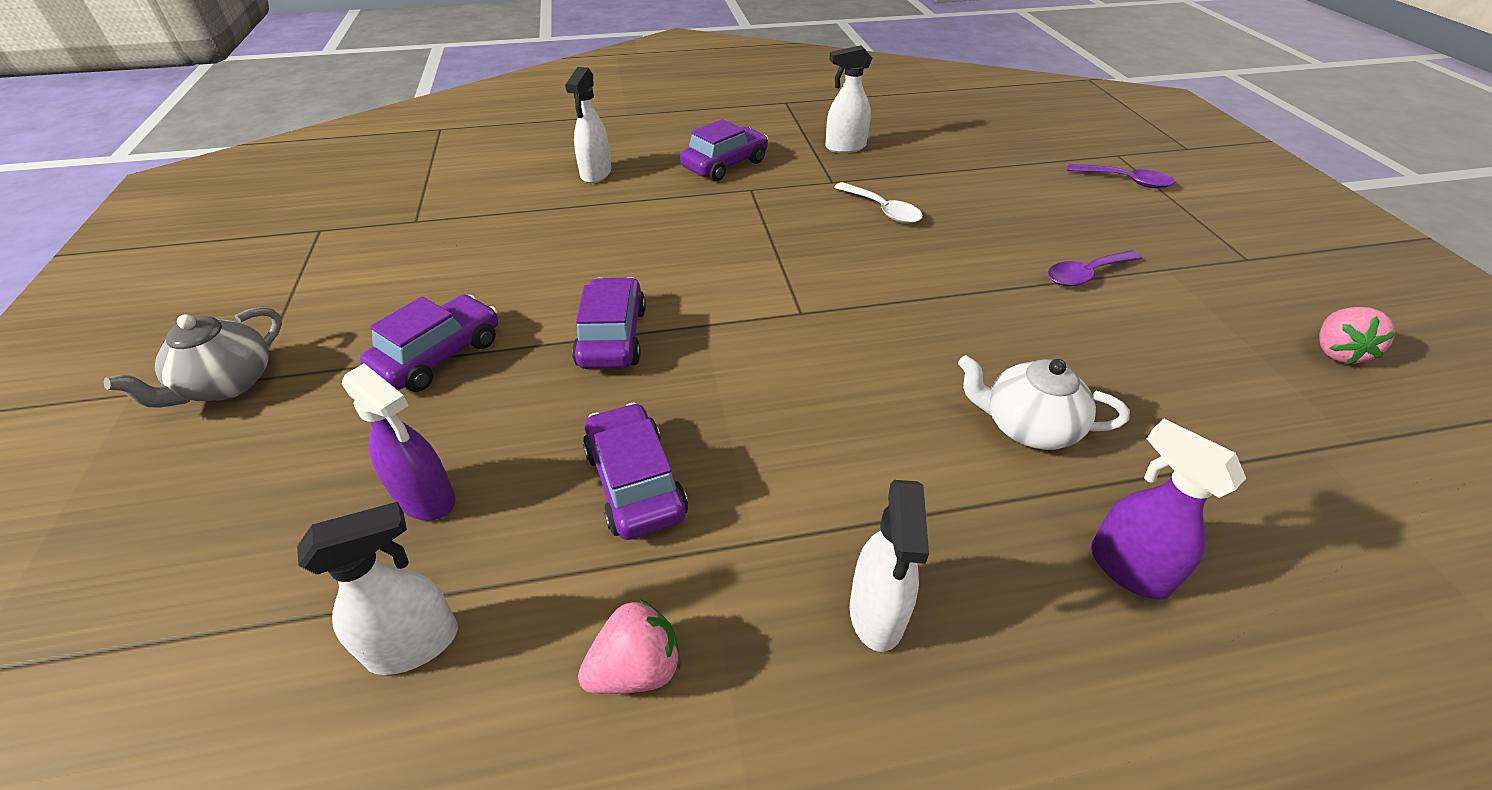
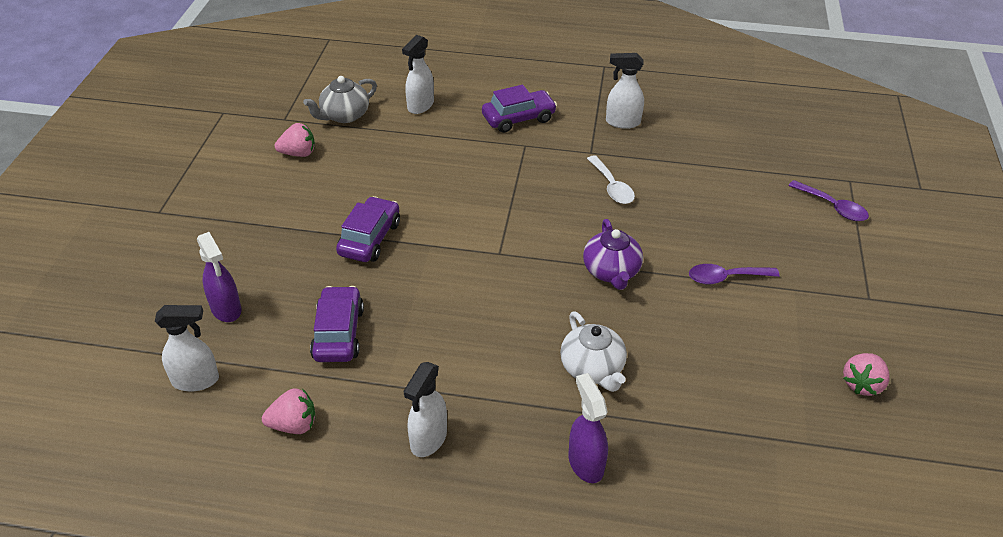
camera: 20 degrees right, 0 degrees up
(227, 384) = (144, 212): grey teapot -> grey teapot (344, 115)
(439, 356) = (263, 224): purple car -> none
(454, 256) = (298, 153): none -> pink strawberry
(954, 300) = (611, 272): none -> purple teapot
(1027, 426) = (592, 369): white teapot -> white teapot turned 150 degrees counterclockwise

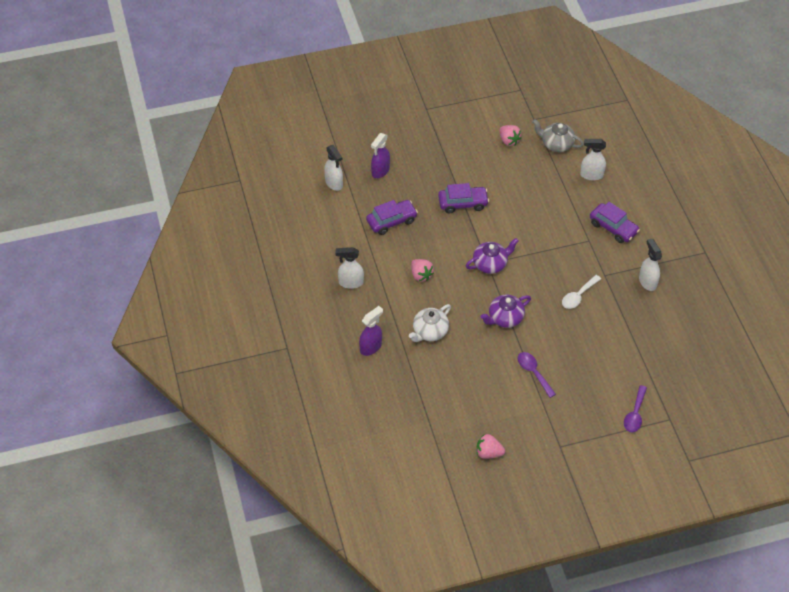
camera: 65 degrees right, 10 degrees up
(293, 425) = (330, 230): pink strawberry -> pink strawberry (421, 275)
(502, 250) = (490, 264): none -> purple teapot

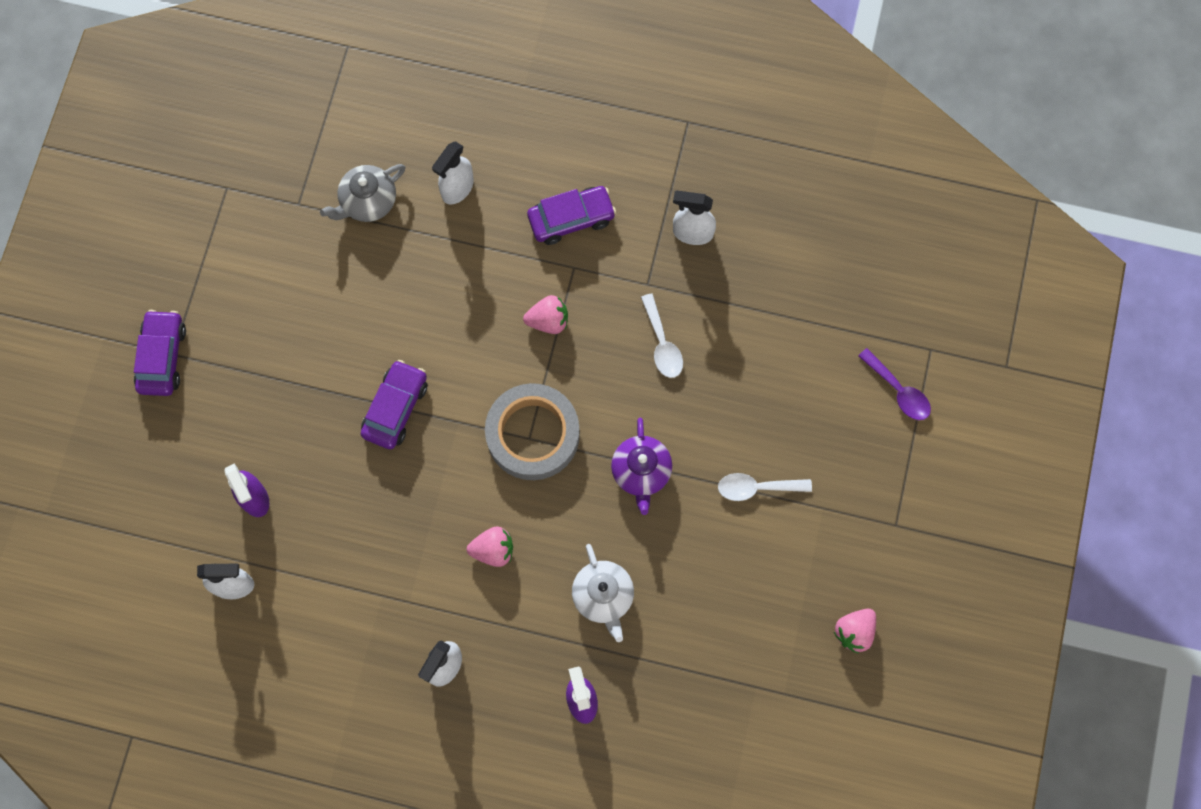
camera: 60 degrees left, 20 degrees up
(391, 221) = (364, 536): purple car -> purple car (162, 357)
(490, 264) = (533, 434): purple teapot -> grey tape
(508, 140) = (317, 267): pink strawberry -> pink strawberry (548, 321)
(533, 373) = (757, 488): purple spoon -> white spoon

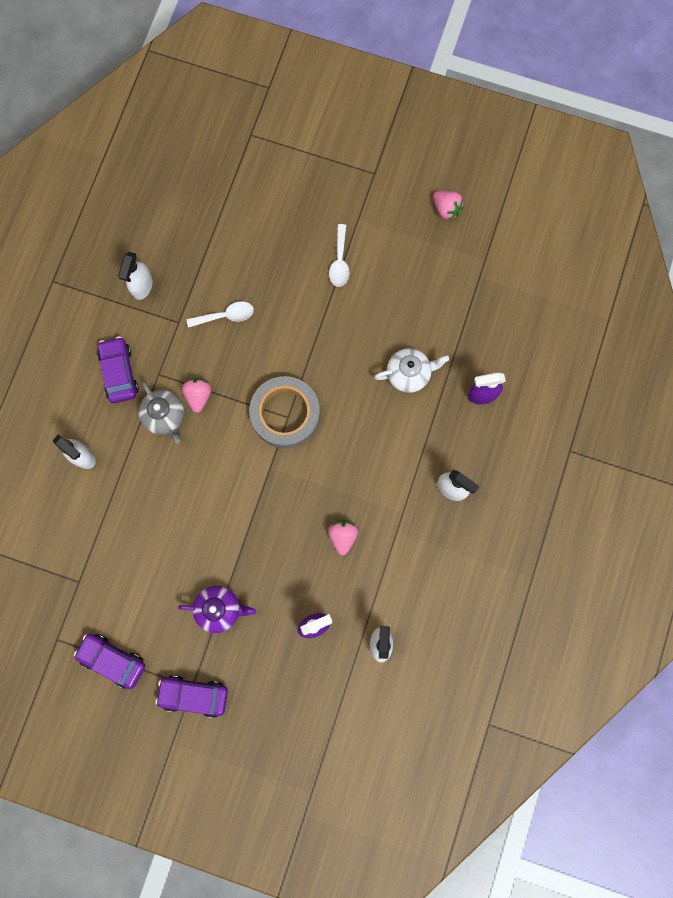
camera: 85 degrees left, 5 degrees up
(367, 202) = (84, 526): grey teapot -> grey teapot (165, 416)
(395, 408) = (254, 514): purple car -> purple car (112, 660)
(493, 550) = (369, 449): pink strawberry -> pink strawberry (342, 536)
(641, 472) = (321, 339): purple teapot -> purple teapot (219, 609)
(898, 390) = (278, 159): purple spoon -> none

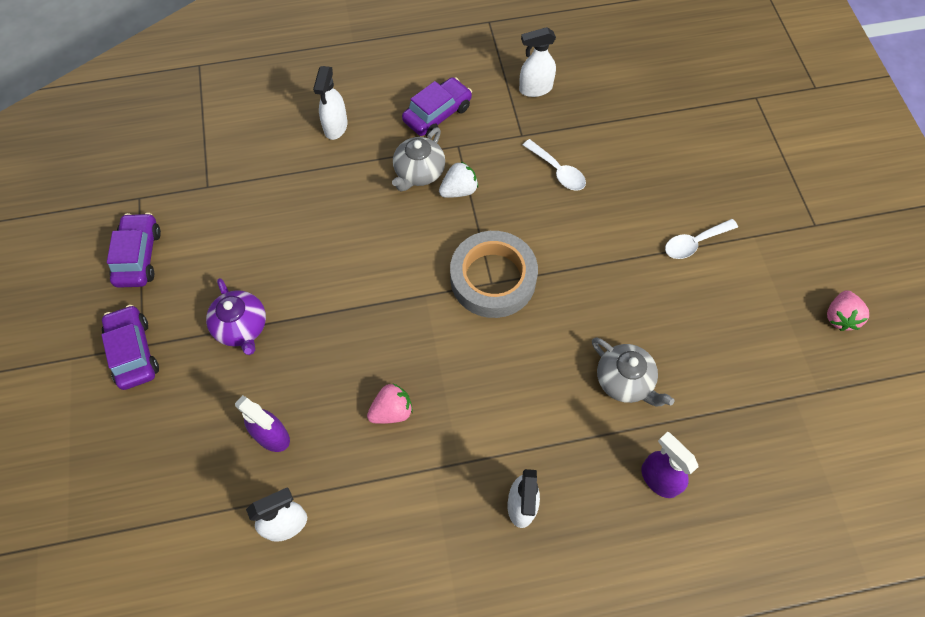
camera: 60 degrees right, 15 degrees down
(198, 396) = (459, 190): pink strawberry -> white strawberry
(409, 373) = (625, 381): white teapot -> grey teapot

